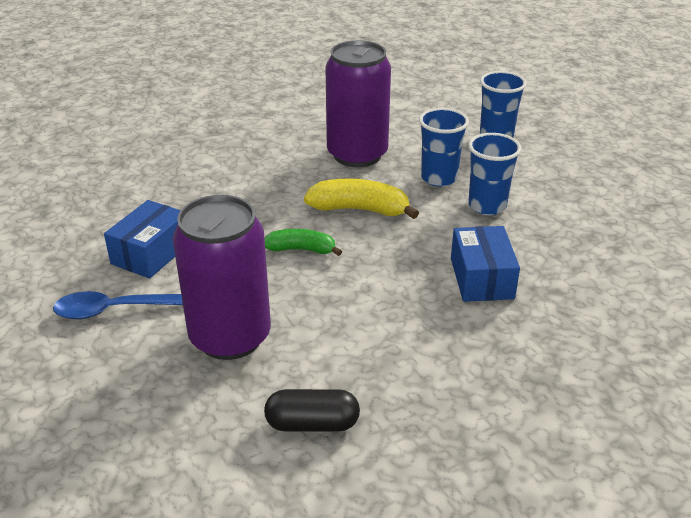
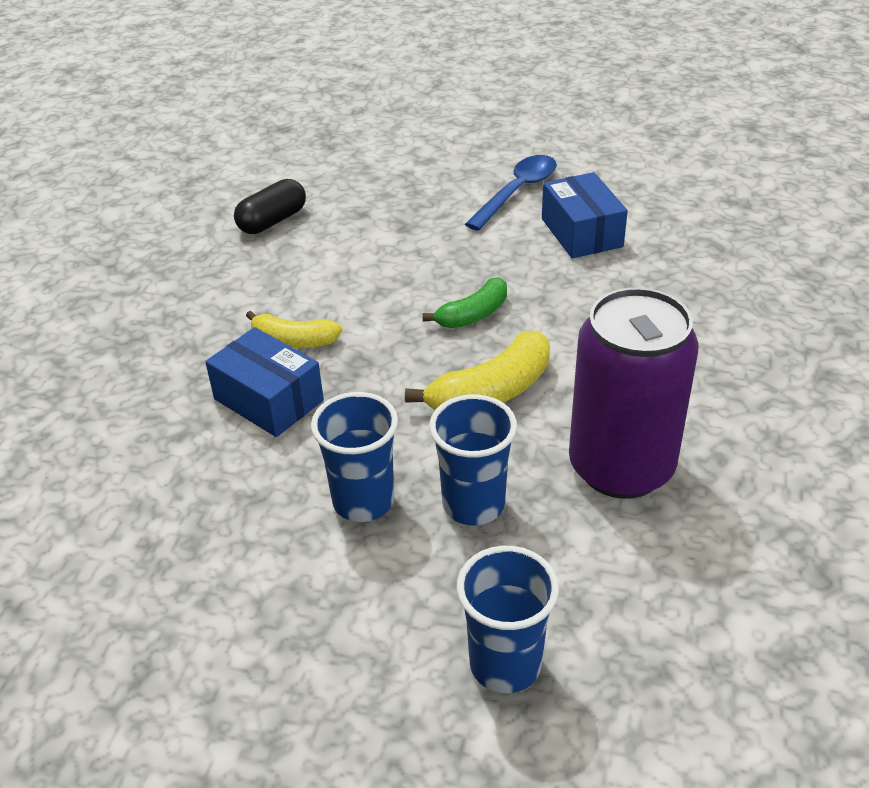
camera: 135 degrees right, 5 degrees up
(230, 337) = (409, 226): purple can -> none
(425, 304) = (294, 341): none -> yellow banana

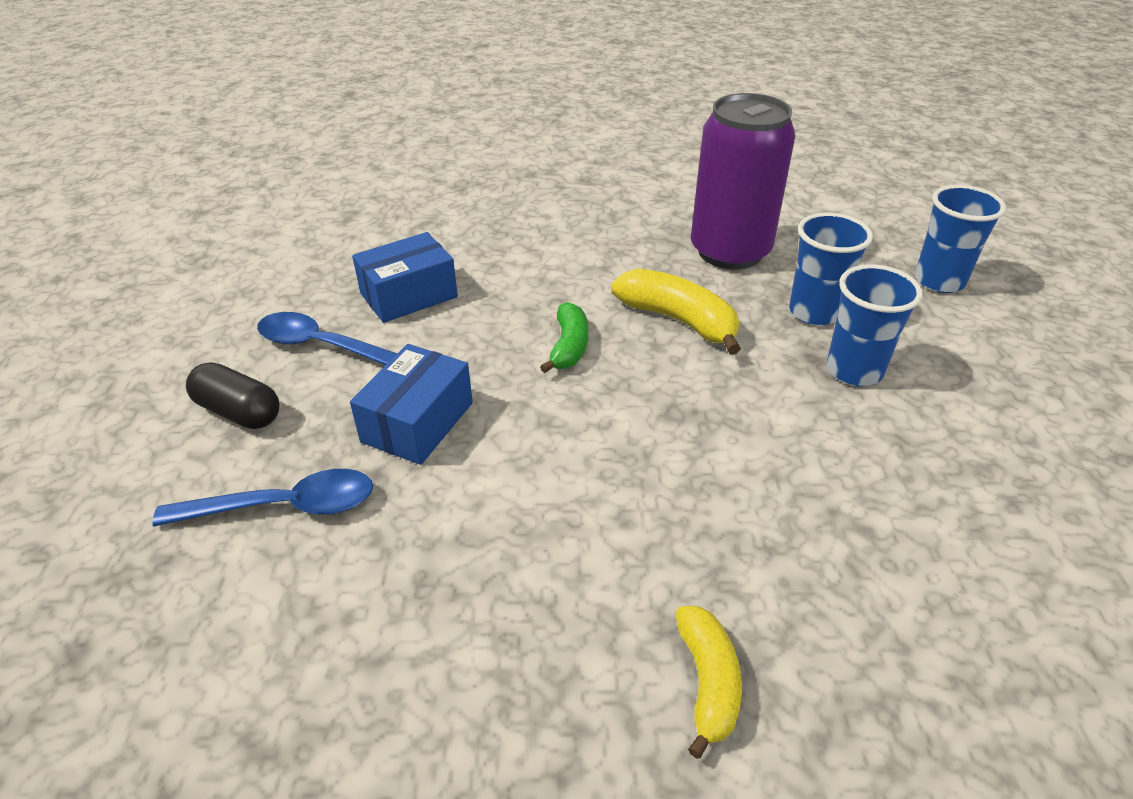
camera: 105 degrees left, 0 degrees up
(268, 400) = (769, 468): blue box -> blue box (417, 422)
(272, 221) = (400, 573): black capsule -> black capsule (239, 412)
(294, 341) = (664, 473): yellow banana -> yellow banana (707, 682)
(351, 181) = (284, 506): none -> blue spoon
(473, 314) = (569, 346): green banana -> green banana turned 60 degrees clockwise

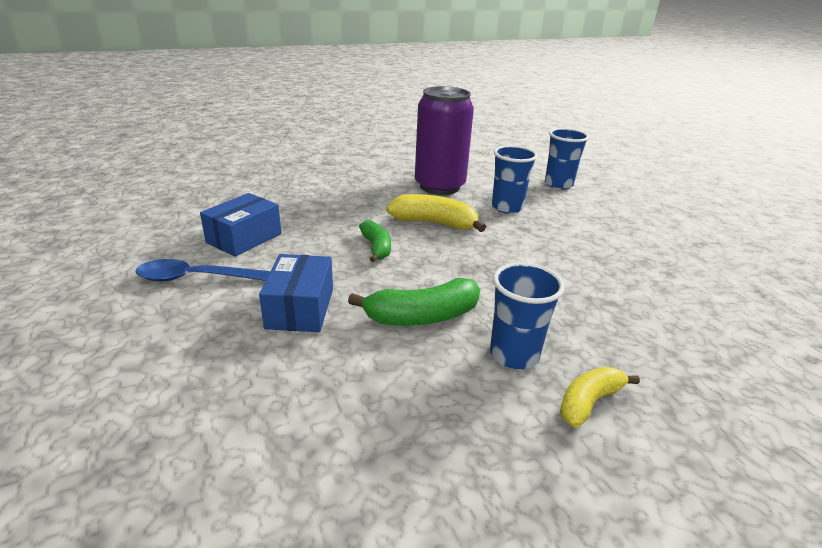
camera: 25 degrees left, 10 degrees down
(239, 412) = (149, 332): black capsule -> none
(284, 506) = (228, 383): blue spoon -> none
(563, 477) = (422, 317): none -> green banana
(707, 682) = (589, 402): yellow banana -> yellow banana turned 105 degrees counterclockwise
(854, 370) = (548, 230): blue cup -> blue cup (514, 355)

